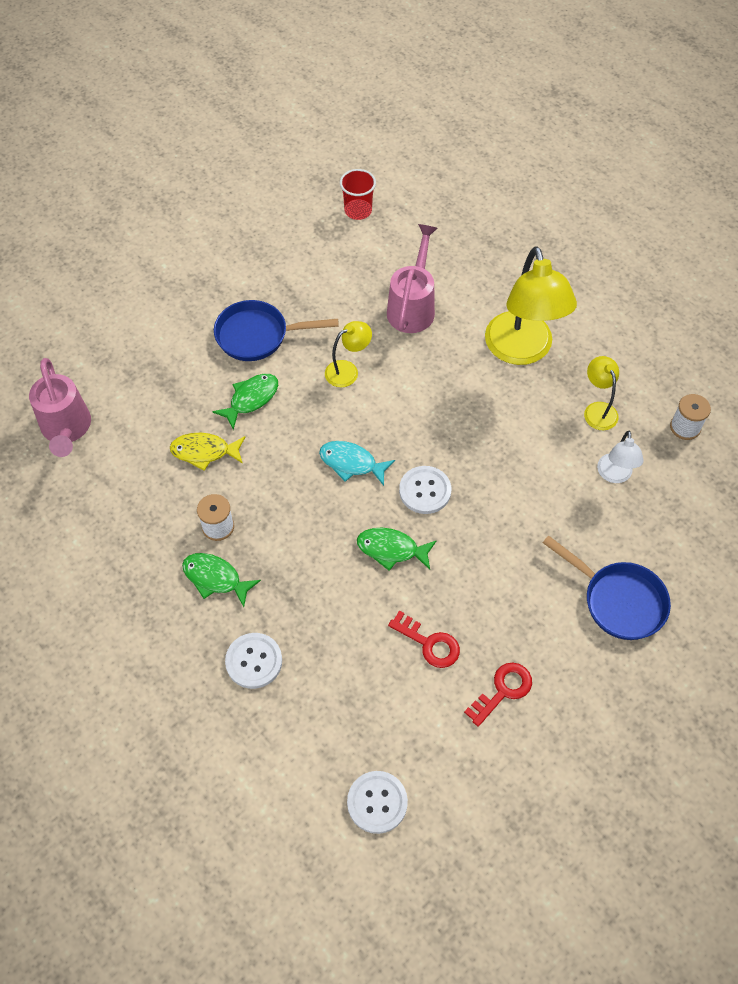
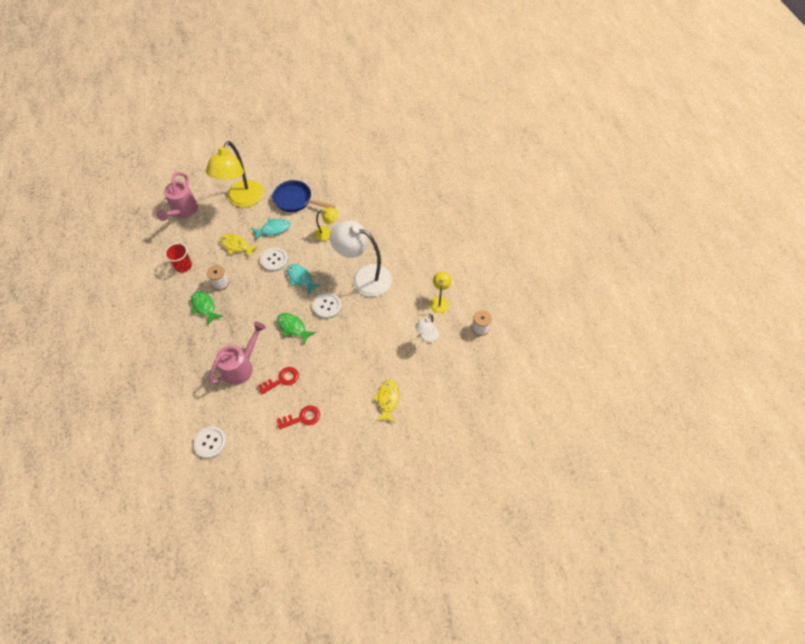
camera: 25 degrees right, 0 degrees up
(251, 399) = (273, 229): green fish -> turquoise fish
(254, 661) = (197, 352): white button -> white button (274, 260)
(358, 210) = (383, 156): red cup -> red cup (183, 266)
(412, 307) = (379, 214): pink watering can -> pink watering can (241, 366)
(429, 643) = (282, 380): red key -> red key turned 90 degrees counterclockwise
(455, 420) = (364, 277): none -> white lamp
(522, 351) = (420, 256): yellow lamp -> yellow lamp (242, 200)
(618, 600) = (387, 400): blue pan -> yellow fish

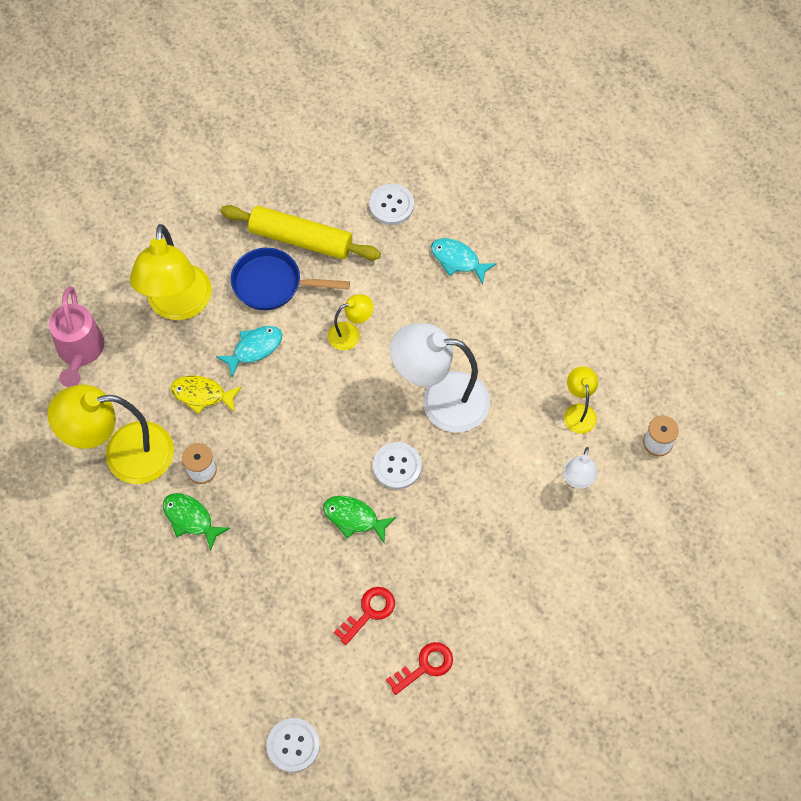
camera: 15 degrees left, 5 degrees up
(183, 266) = (124, 454): red cup -> yellow lamp
(241, 366) = (294, 607): pink watering can -> none
(274, 260) = (277, 405): white button -> white button (391, 205)
(301, 278) = (335, 428): turquoise fish -> turquoise fish (458, 260)
(319, 182) = (301, 239): none -> yellow rolling pin
(387, 400) = (550, 601): yellow fish -> none

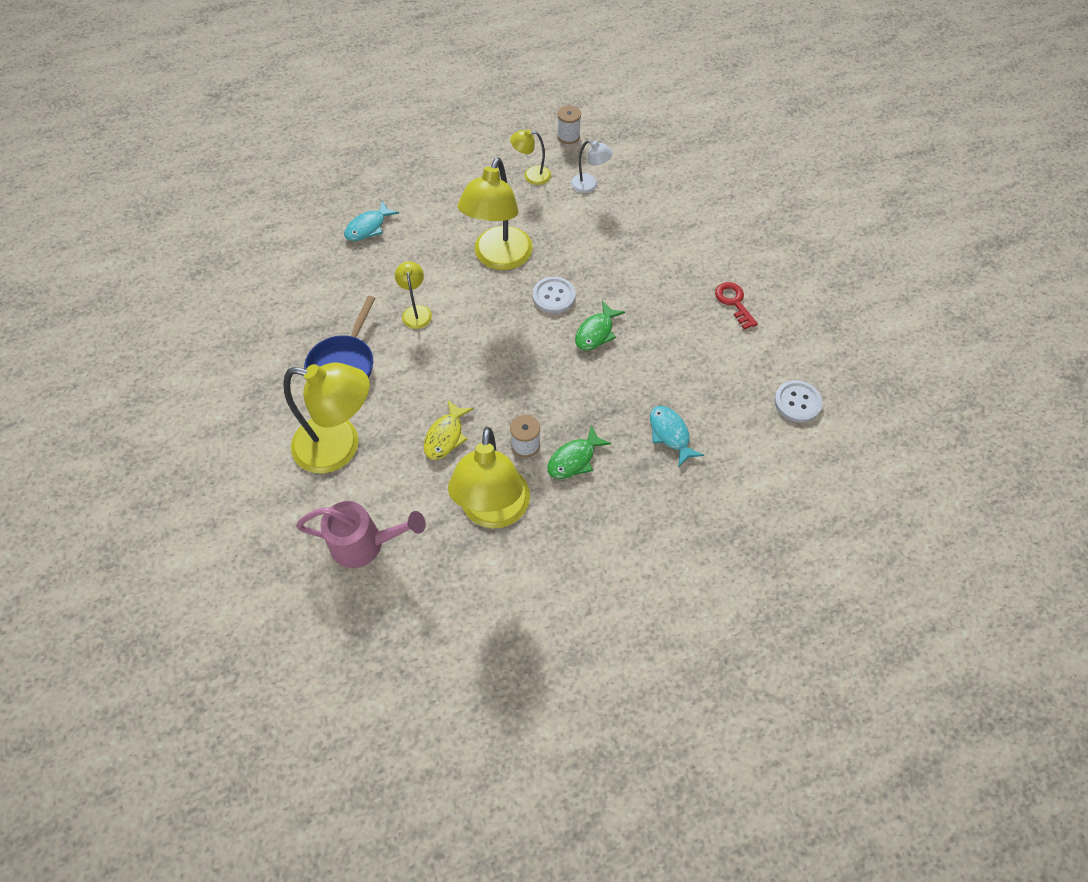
camera: 80 degrees left, 5 degrees down
(254, 348) = (408, 387): turquoise fish -> turquoise fish (670, 434)
(301, 239) = (303, 336): yellow rolling pin -> none
(369, 612) = (683, 333): red key -> none
(391, 205) = (294, 264): white button -> none
(440, 400) = (499, 258): white lamp -> yellow lamp

